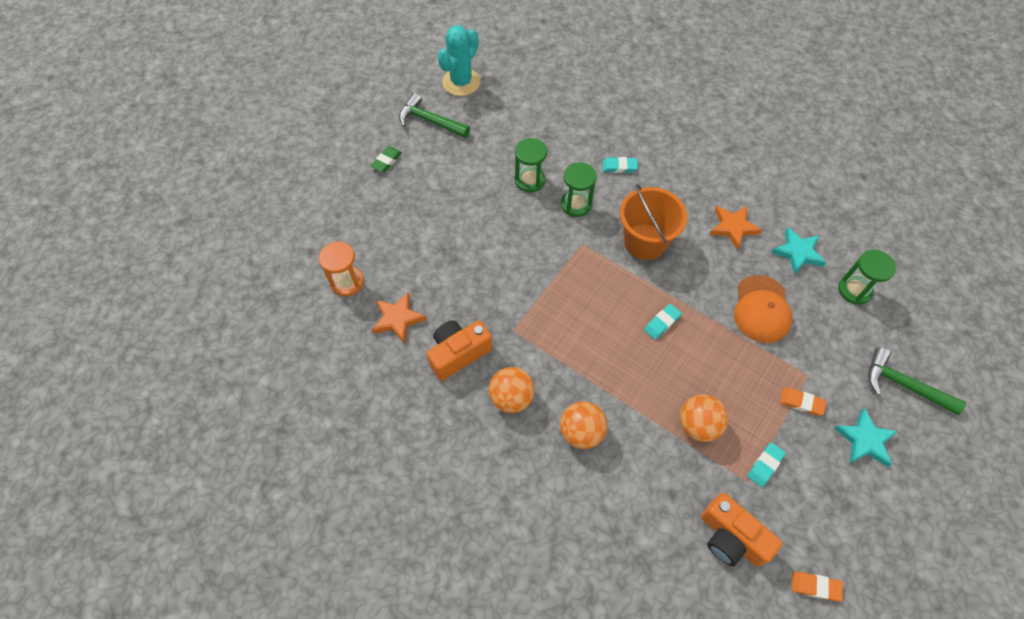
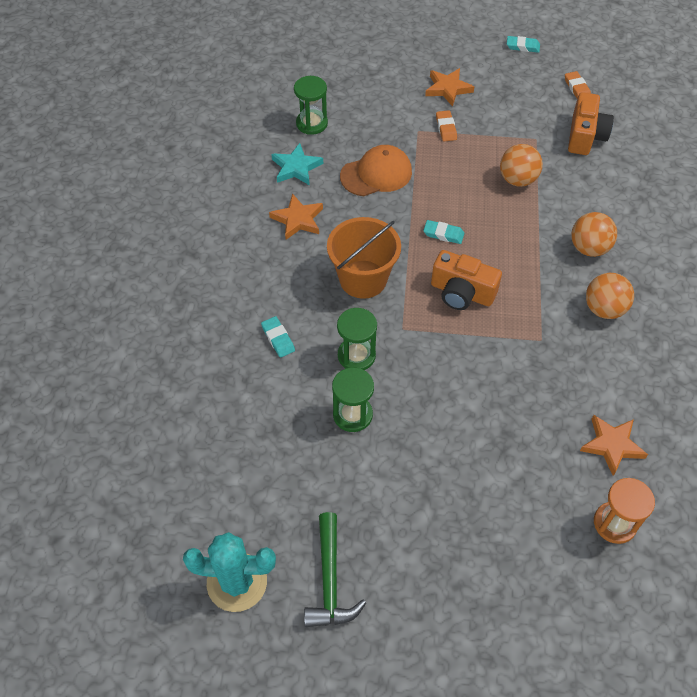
camera: 120 degrees left, 5 degrees down
(386, 161) = (428, 593): green eraser -> none
(458, 353) = (600, 371): orange camera -> orange camera (461, 293)
(765, 465) = (515, 134): turquoise eraser -> turquoise eraser (522, 46)
(865, 440) = (448, 89): turquoise star -> orange star
(903, 385) = (383, 79): green hammer -> none

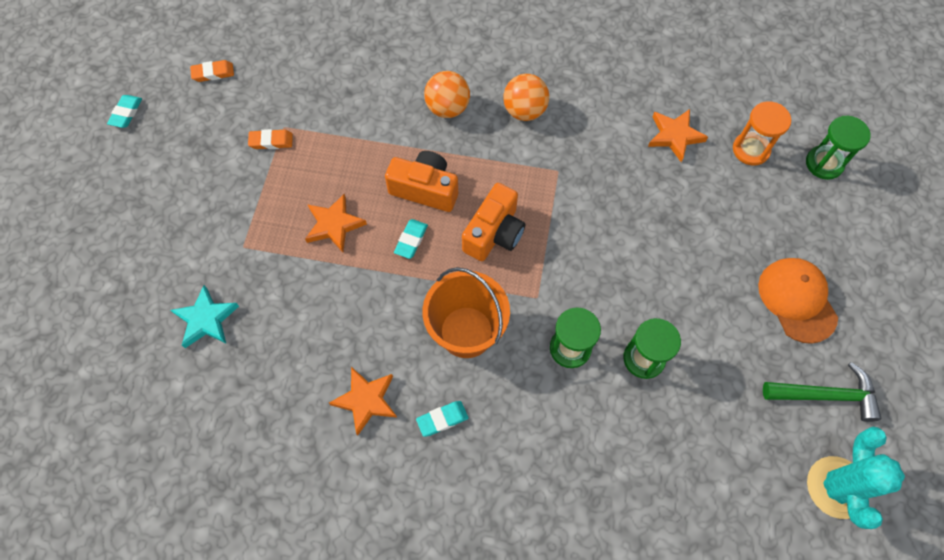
camera: 85 degrees left, 10 degrees up
(278, 339) = (543, 433): turquoise eraser -> turquoise eraser (442, 419)
(296, 167) = (277, 397): turquoise star -> turquoise star (206, 319)
(312, 123) = (200, 373): green hourglass -> green hourglass (824, 163)
(376, 174) = (306, 301): orange cap -> orange cap (797, 300)
(446, 128) = (246, 215): orange eraser -> orange eraser (271, 141)
(448, 89) = (178, 204): orange star -> orange star (334, 225)
(517, 180) = (343, 155): orange ball -> none
(585, 136) = (290, 80): orange camera -> orange camera (425, 189)

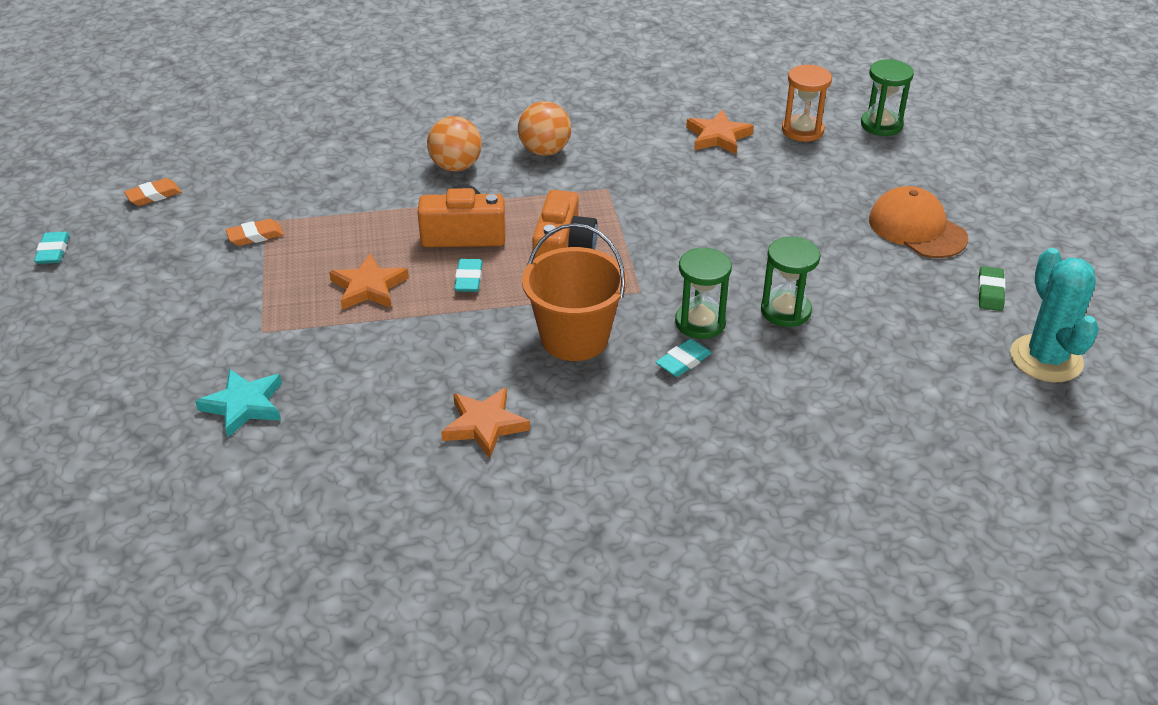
camera: 20 degrees left, 25 degrees down
(442, 419) = (585, 417): turquoise eraser -> turquoise eraser (683, 361)
(825, 395) = (990, 292): green hammer -> green eraser

